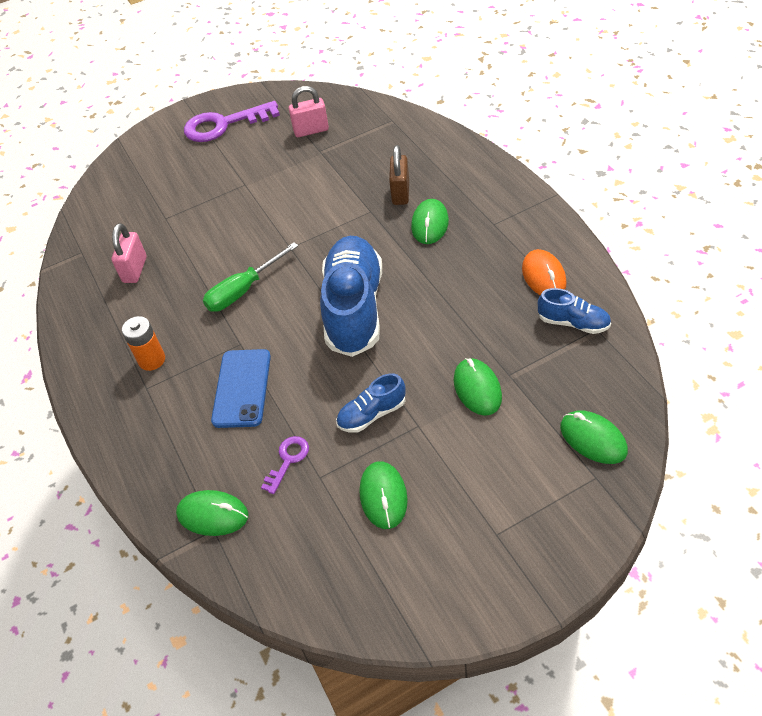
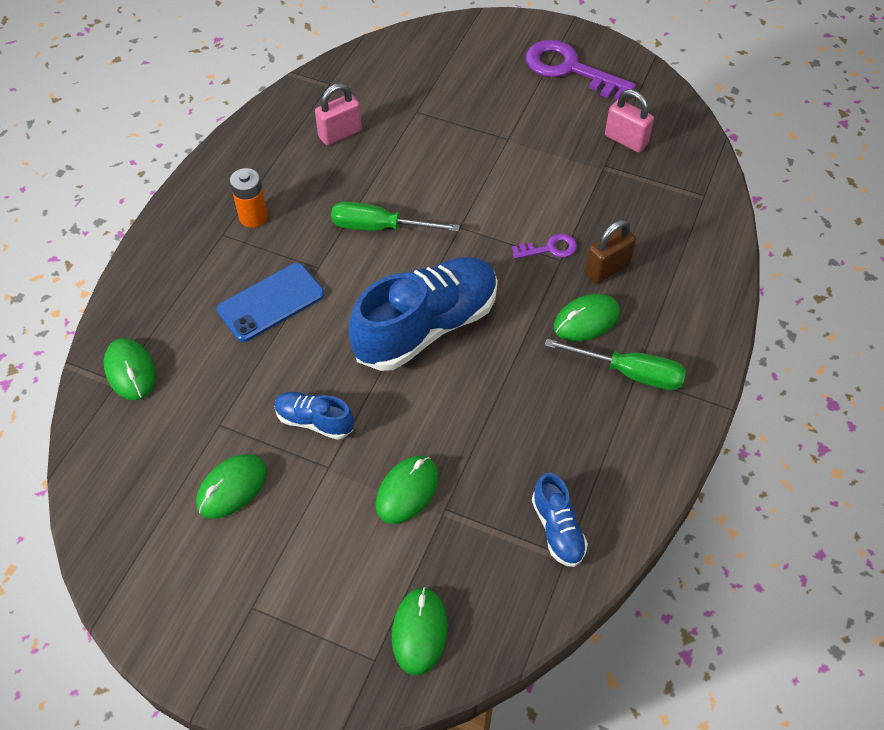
camera: 45 degrees right, 5 degrees up
(288, 460) = (220, 388): purple key -> purple key (549, 248)
(489, 225) = (629, 373): none -> green screwdriver
(543, 276) = (599, 465): orange mouse -> none

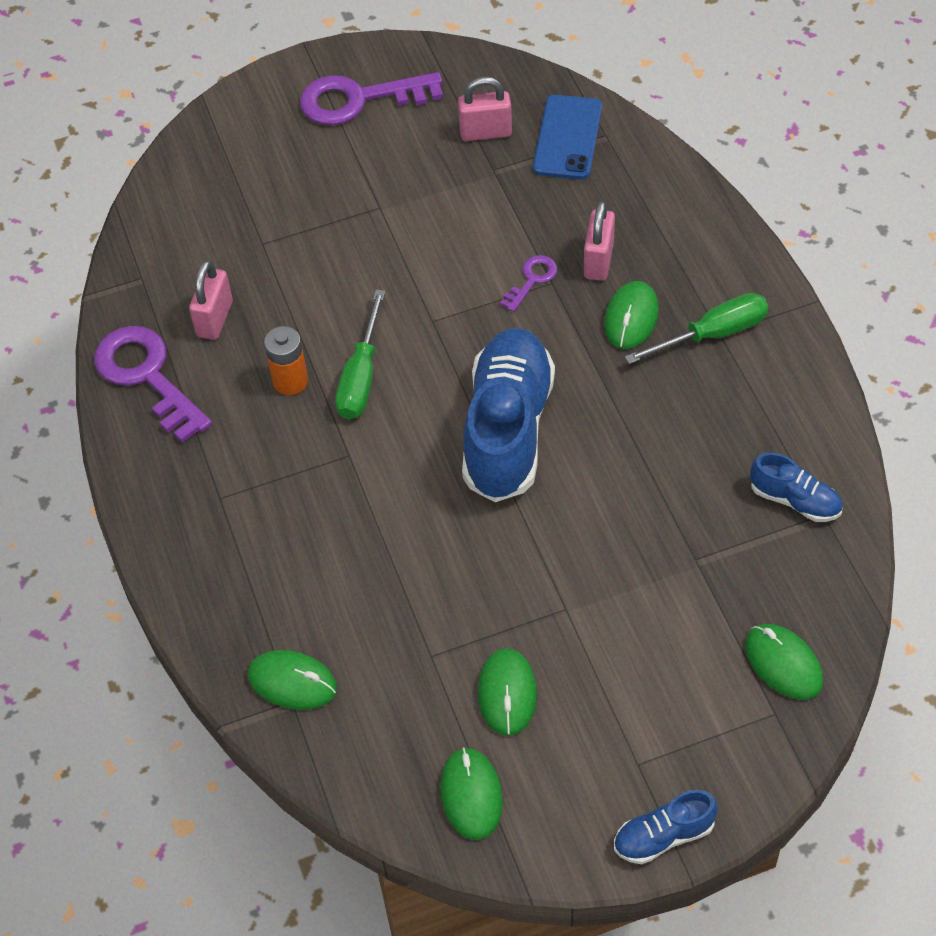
camera: 40 degrees left, 0 degrees up
(253, 217) = (229, 459): orange battery -> orange battery (290, 381)
(267, 138) = (147, 377): none -> purple key
(271, 302) = (345, 519): blue phone -> blue phone (567, 138)
(314, 421) = (509, 583): blue shoe -> blue shoe (663, 836)
(379, 227) = (361, 376): green screwdriver -> green screwdriver turned 45 degrees counterclockwise
(407, 491) = (650, 571): green mouse -> green mouse (471, 795)
(607, 269) = (598, 261): brown padlock -> pink padlock

